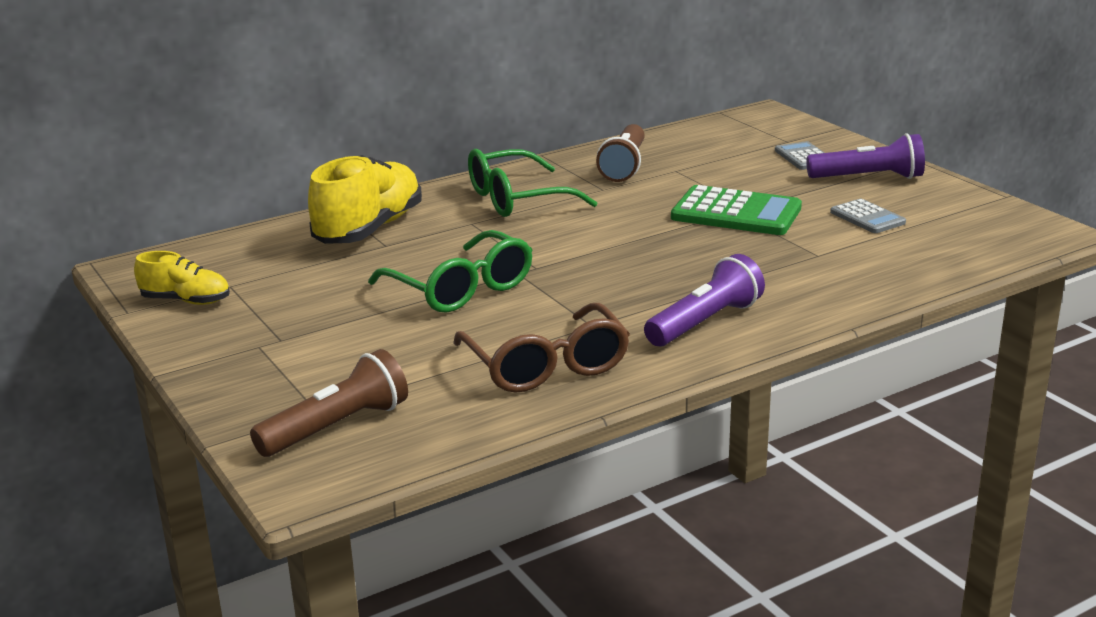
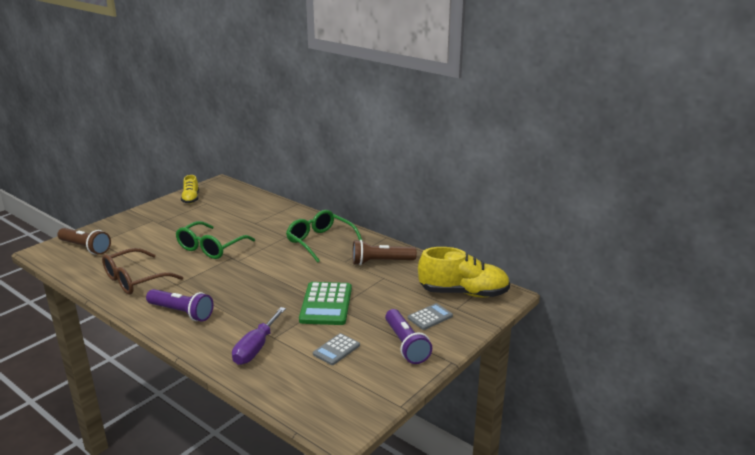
camera: 70 degrees right, 0 degrees up
(369, 229) = (271, 216): yellow shoe -> yellow shoe (463, 293)
(844, 269) = (256, 348): none -> purple screwdriver

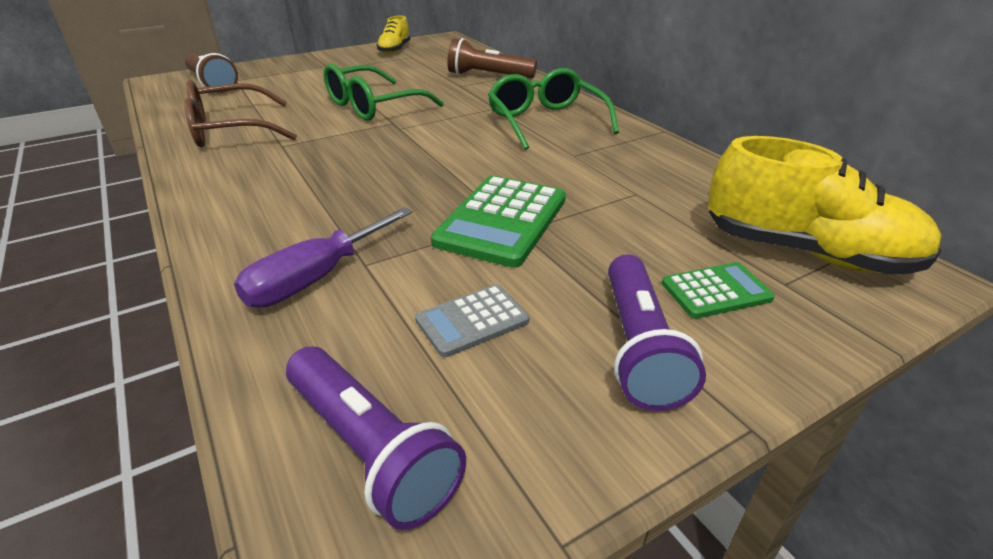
camera: 20 degrees right, 10 degrees up
(181, 312) = (248, 188): purple flashlight -> purple flashlight (371, 449)
(381, 262) = (640, 166): brown flashlight -> brown flashlight (488, 76)
(430, 317) = (716, 291): grey calculator -> green calculator

